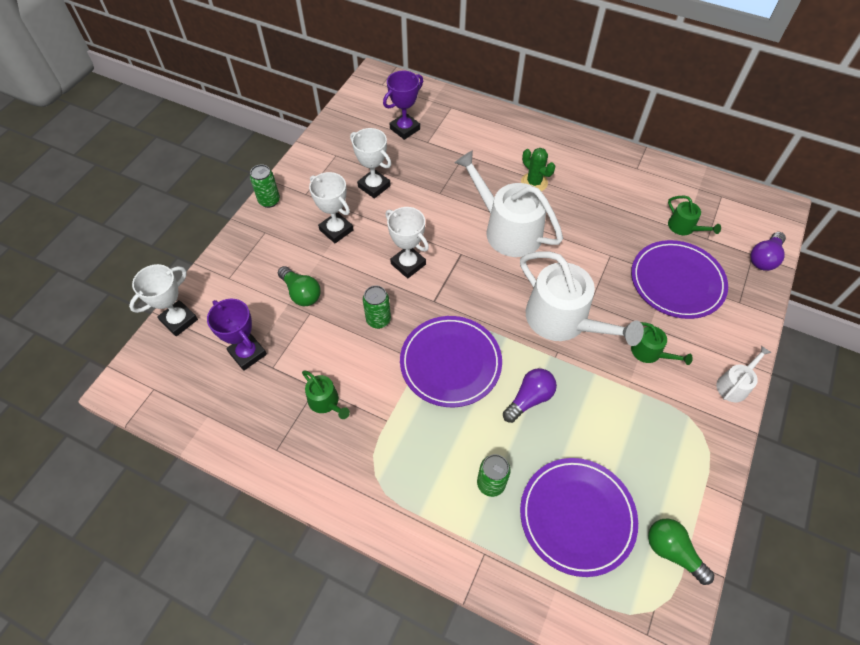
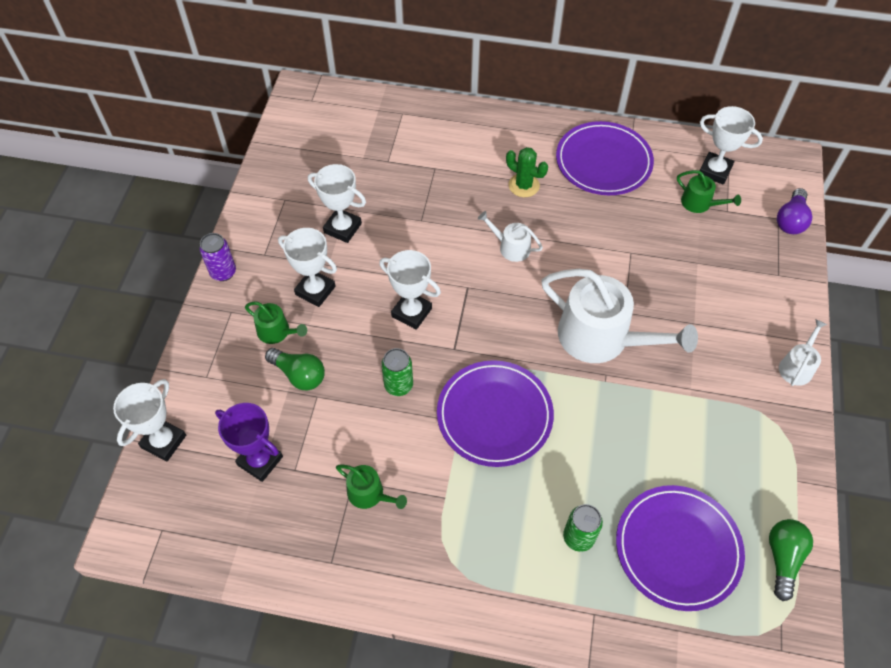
camera: 15 degrees left, 0 degrees up
(269, 201) = (223, 272): green can -> purple can
(405, 129) = (356, 150): purple trophy -> none
(507, 229) = (511, 247): white watering can -> white watering can, size x0.47
(529, 399) = (591, 434): purple light bulb -> none
(649, 352) = (702, 352): green watering can -> green watering can (277, 332)
(672, 551) = (783, 558): green light bulb -> green light bulb turned 75 degrees clockwise
(677, 282) = (708, 267): purple plate -> purple plate (603, 162)
(706, 203) = (715, 171): none -> white trophy

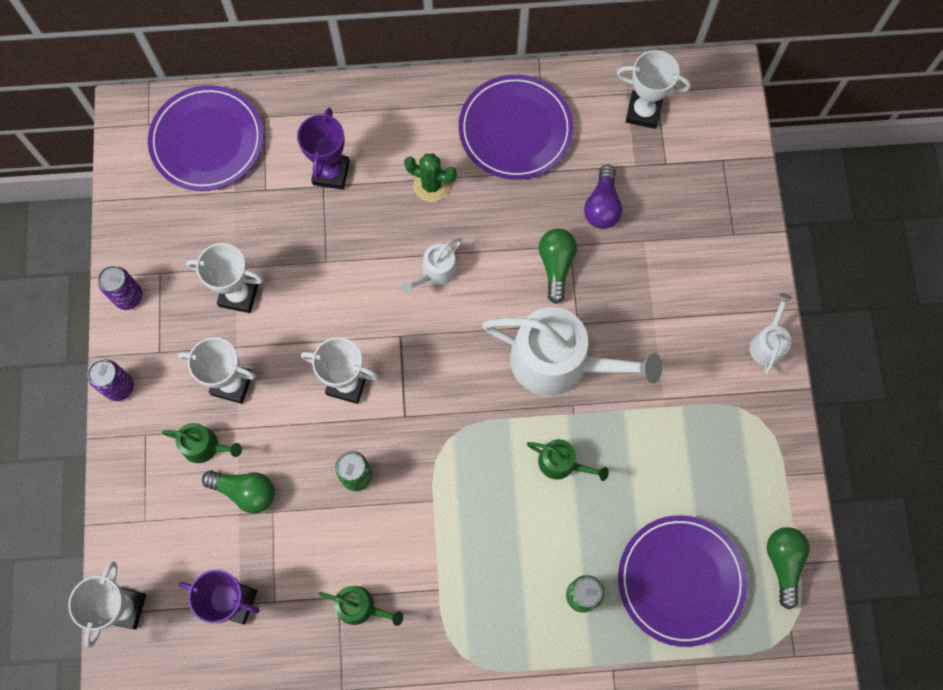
camera: 15 degrees left, 15 degrees up
(254, 210) = (128, 297): none -> purple can
(444, 160) = (331, 173): none -> purple trophy
(494, 415) = (467, 484): purple plate -> purple plate (207, 141)
(511, 247) = (436, 272): white watering can -> white watering can turned 60 degrees counterclockwise
(615, 264) = (556, 265): none -> green light bulb
(699, 203) = (634, 161): green watering can -> green watering can (561, 463)
(790, 220) = (736, 159): purple light bulb -> purple light bulb (602, 206)

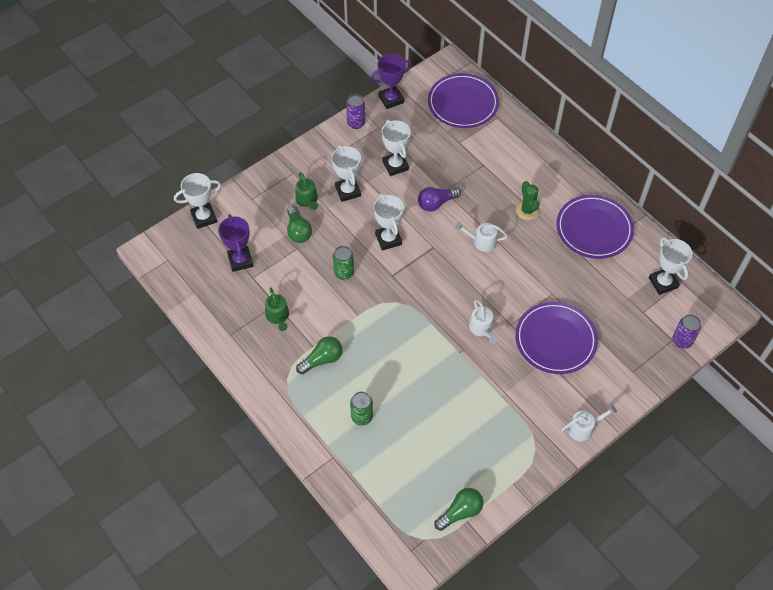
camera: 55 degrees right, 15 degrees down
(119, 387) = (308, 148): purple can -> purple can (682, 341)
(331, 173) = (493, 163): purple trophy -> purple trophy (391, 99)
(556, 265) = (534, 294): green light bulb -> green light bulb (322, 359)
(559, 362) = (482, 328): white watering can -> white watering can, size x0.47
(561, 463) = (427, 363): green watering can -> none
(602, 206) = (589, 296): purple light bulb -> purple light bulb (436, 203)
(681, 580) = (408, 462): purple plate -> purple plate (555, 340)

